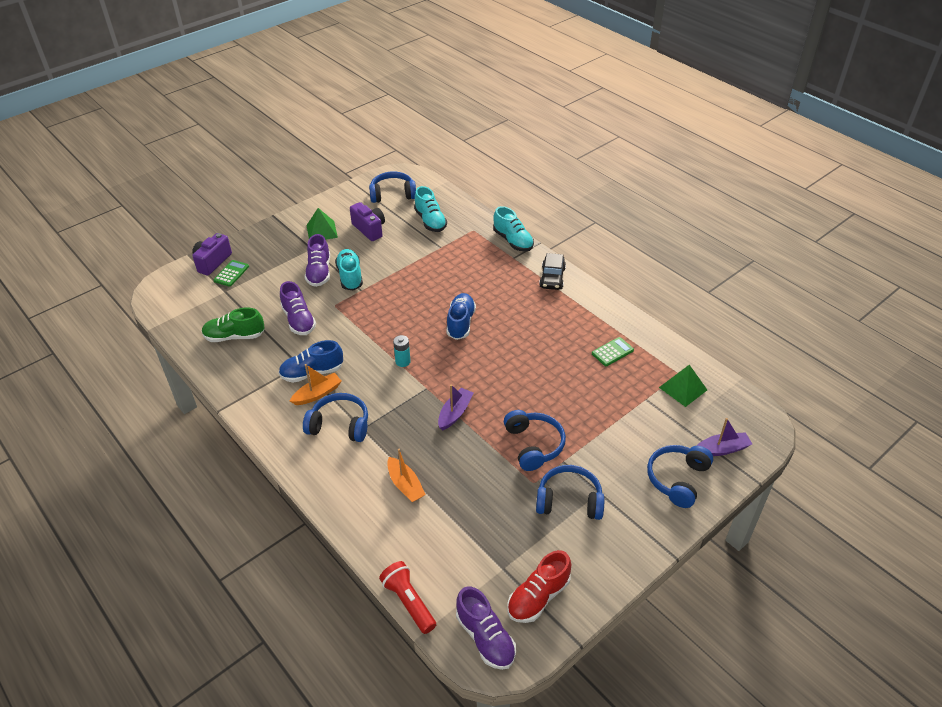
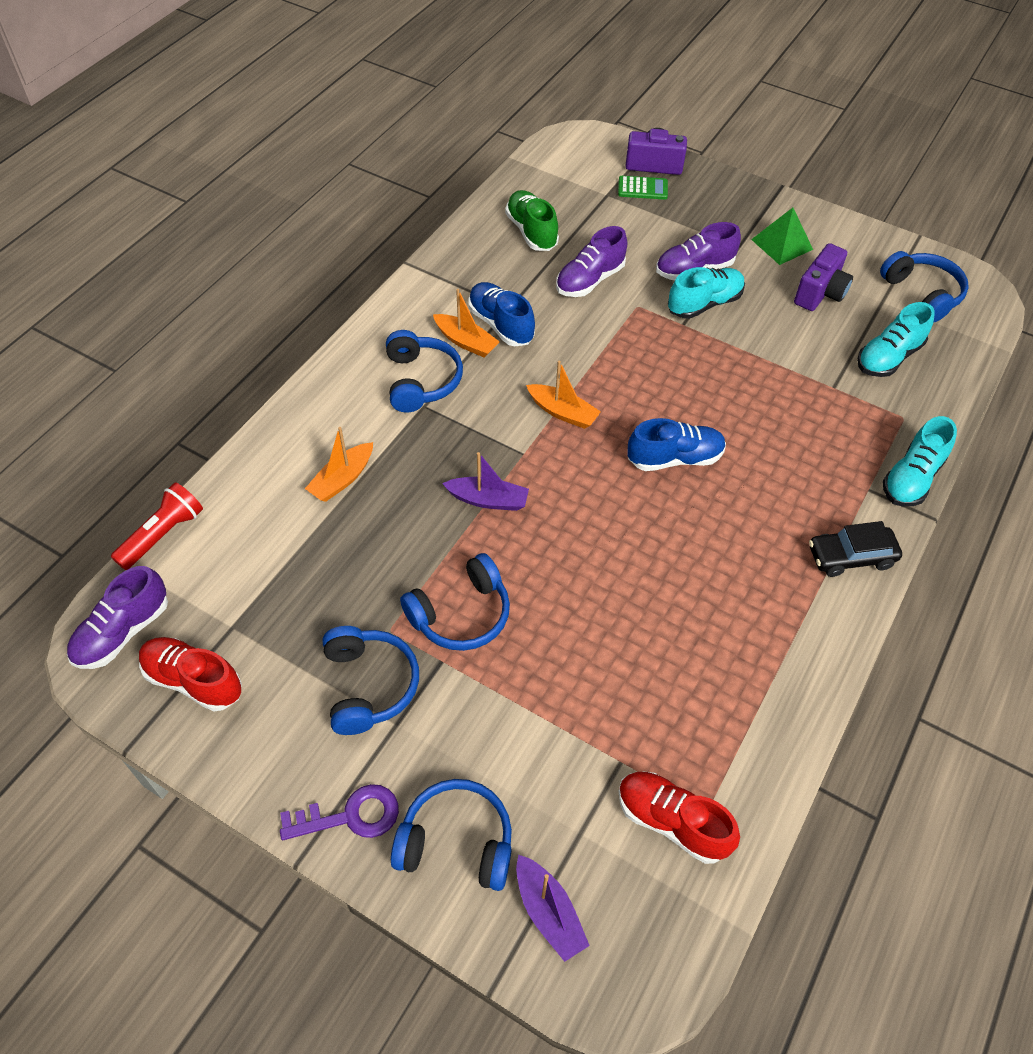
camera: 70 degrees right, 10 degrees up
(403, 361) = (563, 412): turquoise battery -> orange boat
(612, 352) = (711, 687): green calculator -> none
(652, 525) = (350, 816): none -> purple key
(683, 388) = (672, 822): green pyramid -> red shoe

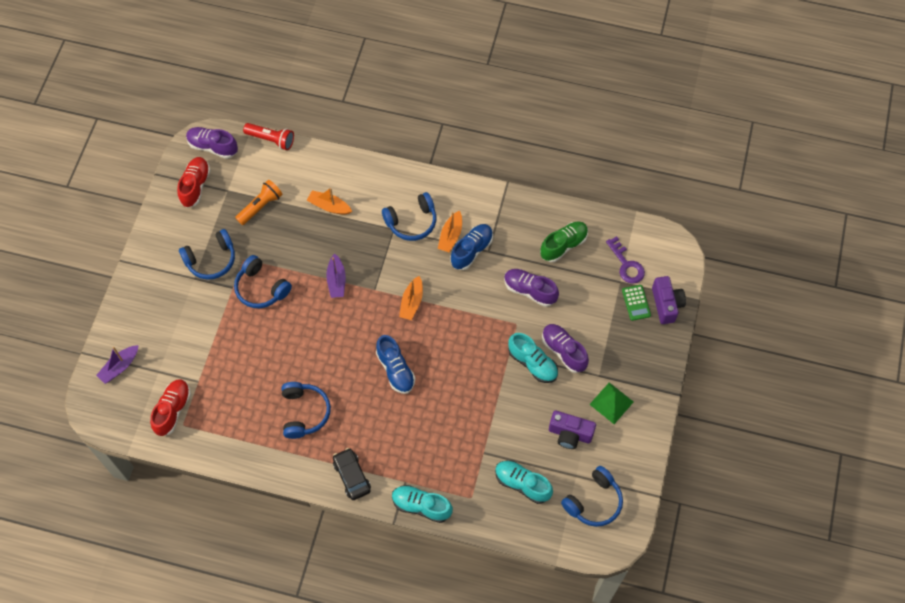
camera: 75 degrees right, 10 degrees up
(292, 579) = (261, 206): none -> orange flashlight
(350, 816) = (145, 274): purple key -> purple key (626, 265)
(456, 842) = (143, 321): blue headphones -> blue headphones (304, 412)

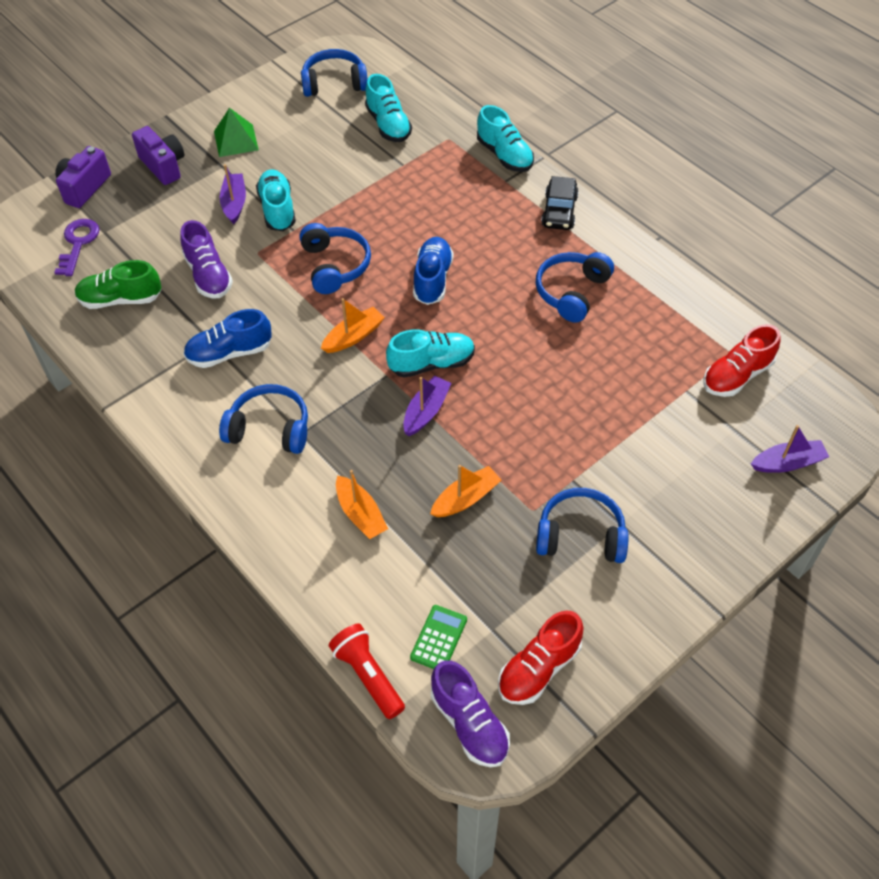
camera: 145 degrees left, 10 degrees down
(261, 206) = (458, 573): orange flashlight -> none
(261, 288) = (533, 457): blue headphones -> blue headphones (335, 266)
(354, 311) = (431, 363): none -> turquoise shoe
(450, 236) = (238, 384): orange boat -> orange boat (465, 498)
(563, 351) = (234, 203): purple shoe -> purple boat
(570, 434) = (303, 137): purple camera -> purple camera (163, 166)
(636, 303) = (112, 205): green calculator -> green calculator (438, 638)

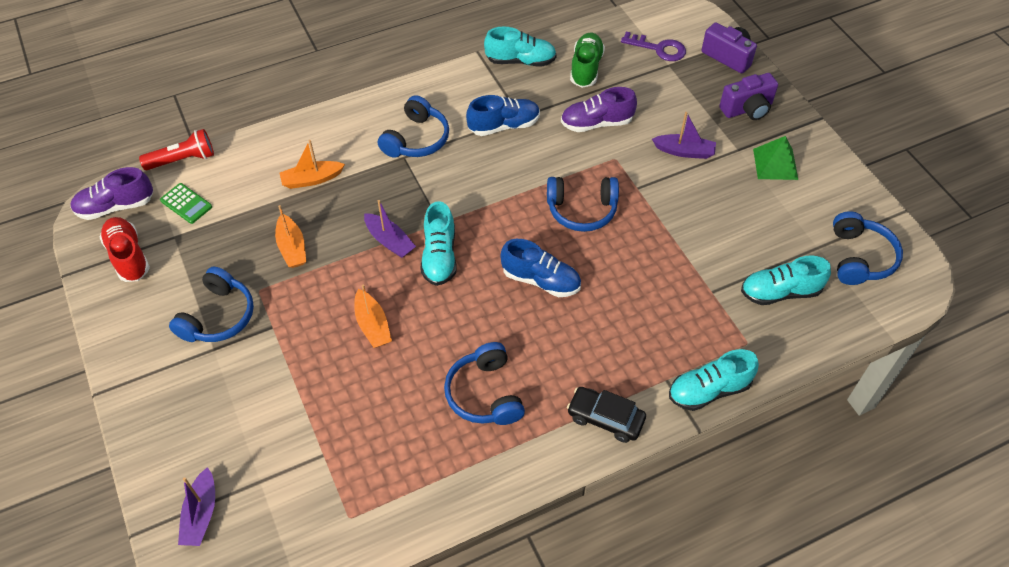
camera: 105 degrees right, 0 degrees up
(229, 353) = (504, 126): blue shoe -> blue shoe turned 75 degrees clockwise
(277, 209) = (668, 181): turquoise shoe -> turquoise shoe (520, 61)
(353, 336) = (491, 208): orange boat -> orange boat (373, 325)
(572, 292) = (485, 394): blue headphones -> blue headphones turned 150 degrees counterclockwise
(737, 375) = (320, 511): red shoe -> none

